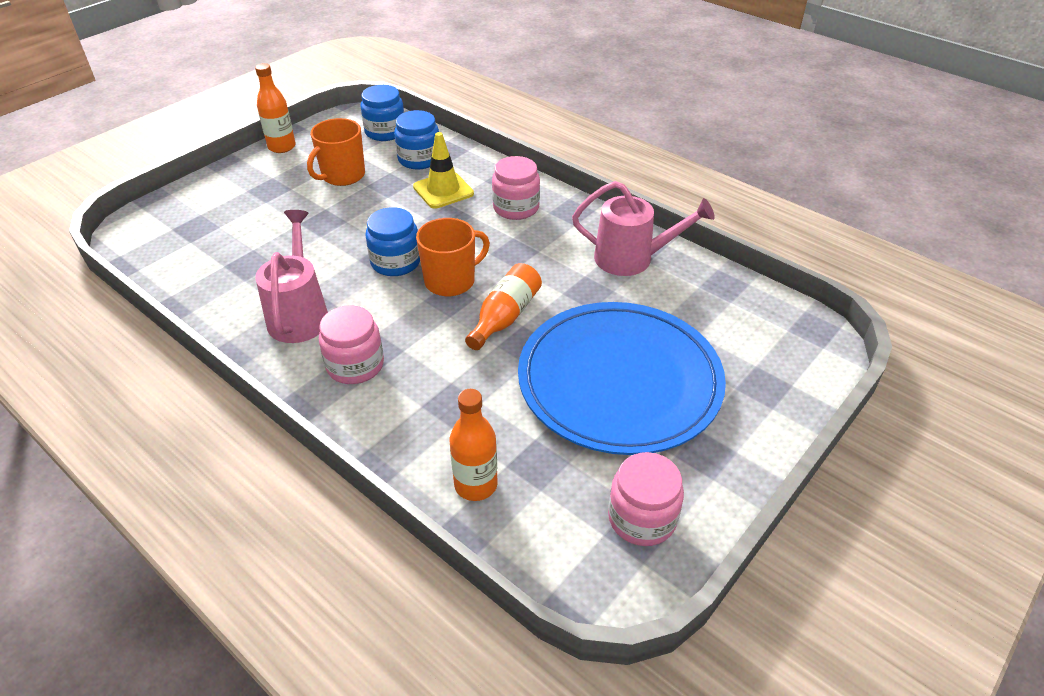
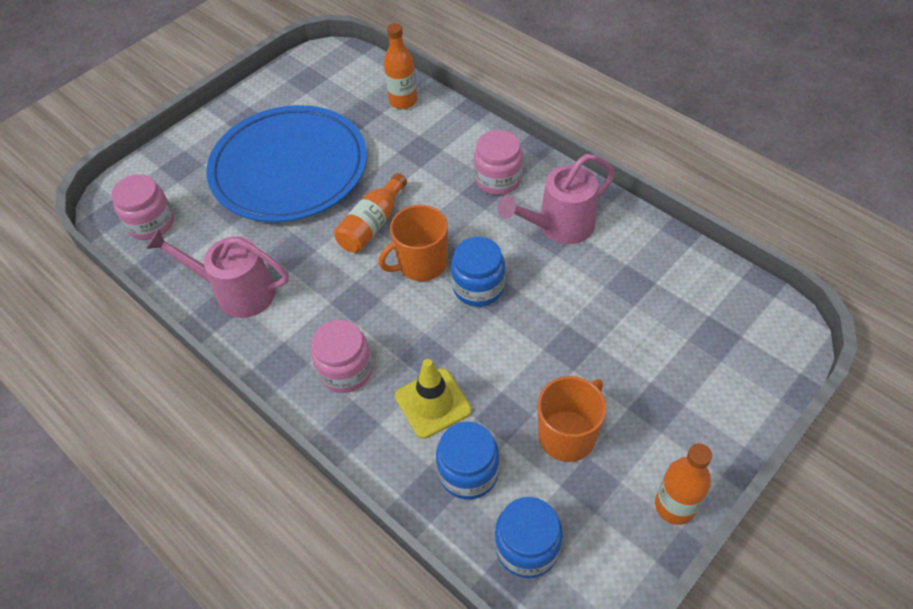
camera: 175 degrees left, 10 degrees up
(299, 314) = (559, 226): pink watering can -> pink watering can turned 60 degrees clockwise
(642, 518) = (302, 86): pink jar -> pink jar (151, 223)

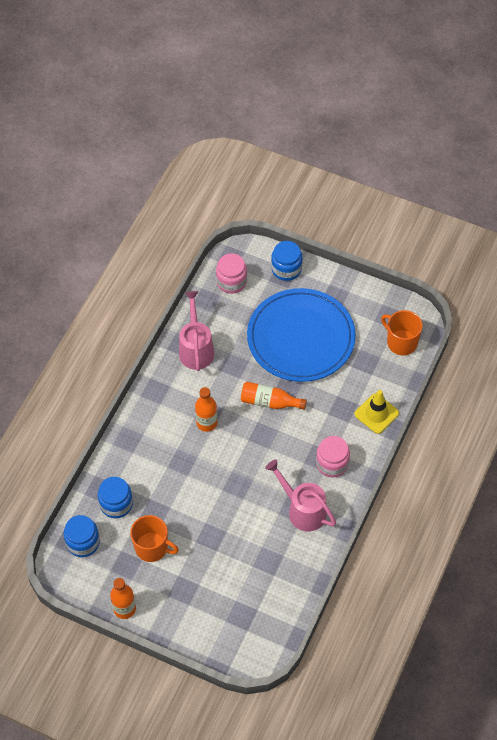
camera: 70 degrees right, 5 degrees up
(346, 370) = (160, 424): pink jar -> none
(403, 101) = (387, 383): orange bottle -> orange bottle (207, 423)
(421, 264) = (247, 439): orange mug -> orange mug (401, 342)
(433, 403) = (152, 474): yellow traffic cone -> yellow traffic cone (376, 414)
(478, 287) = (239, 476): blue jar -> blue jar (286, 269)

